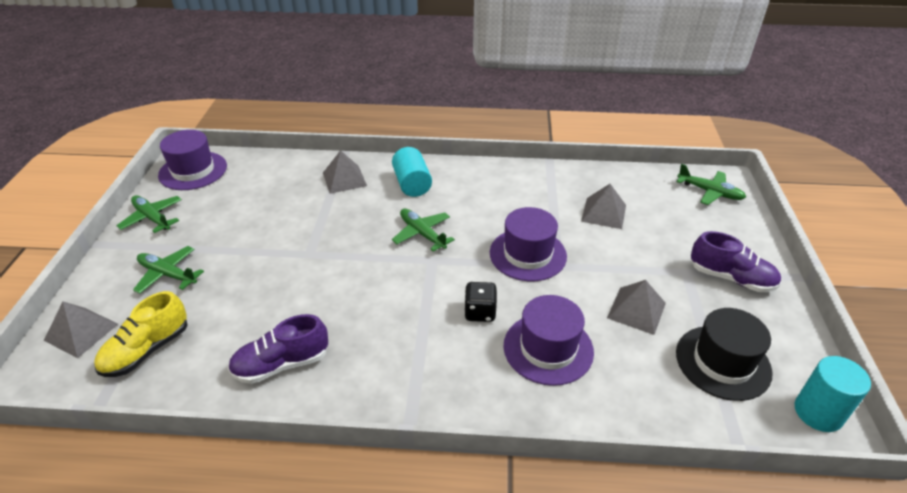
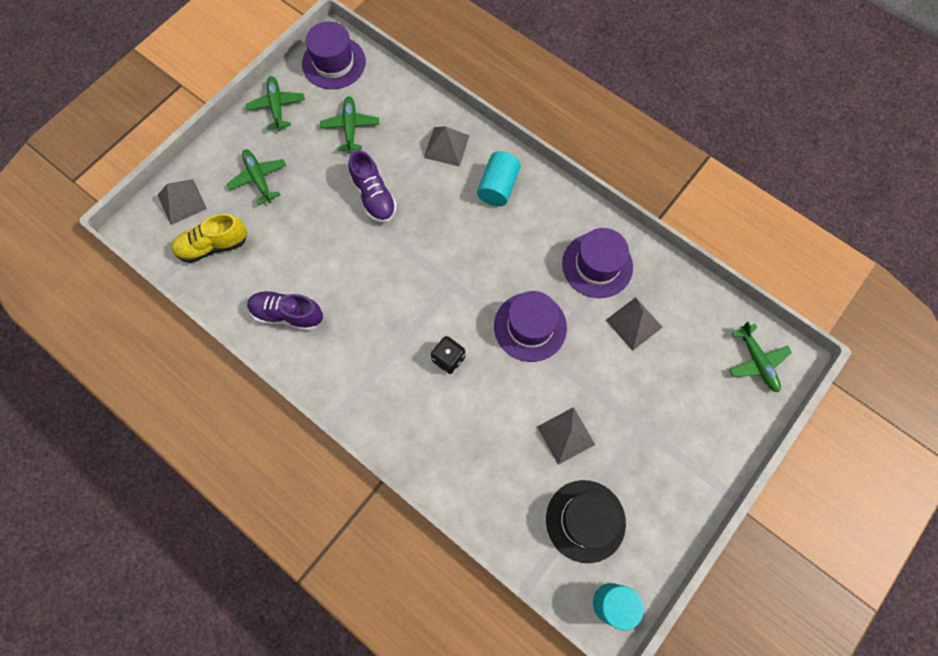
camera: 35 degrees right, 30 degrees up
(422, 234) = (464, 251): green plane -> green plane (350, 127)
(548, 348) = (470, 422): purple hat -> purple hat (597, 265)
(731, 278) = (673, 459): purple shoe -> purple shoe (374, 196)

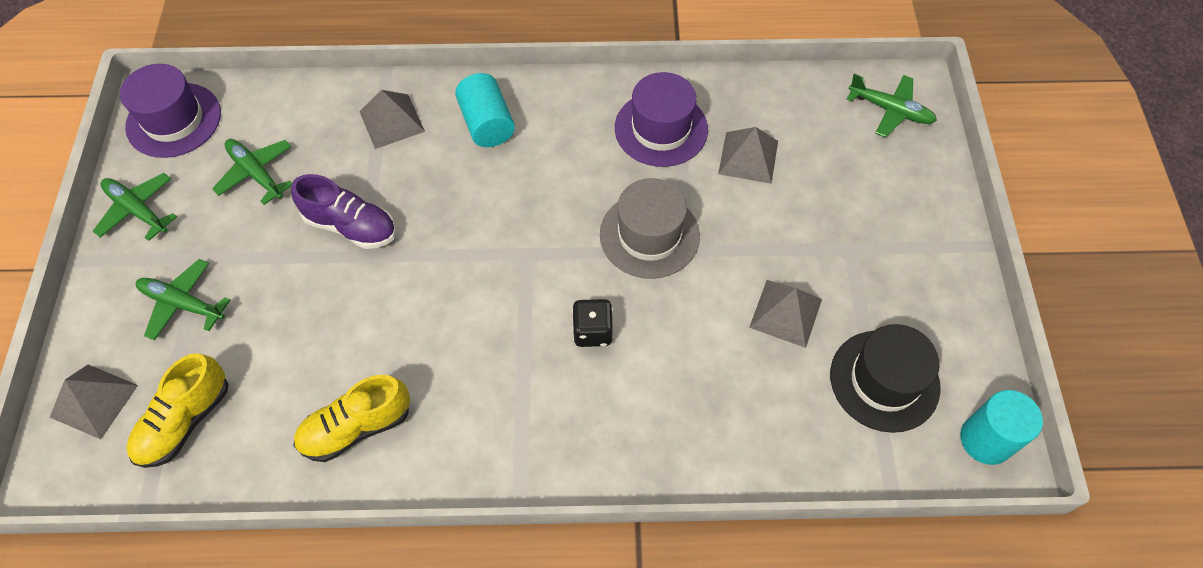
camera: 40 degrees left, 10 degrees down
(287, 314) = (356, 427): purple shoe -> yellow shoe
(530, 327) = (649, 235): purple hat -> grey hat

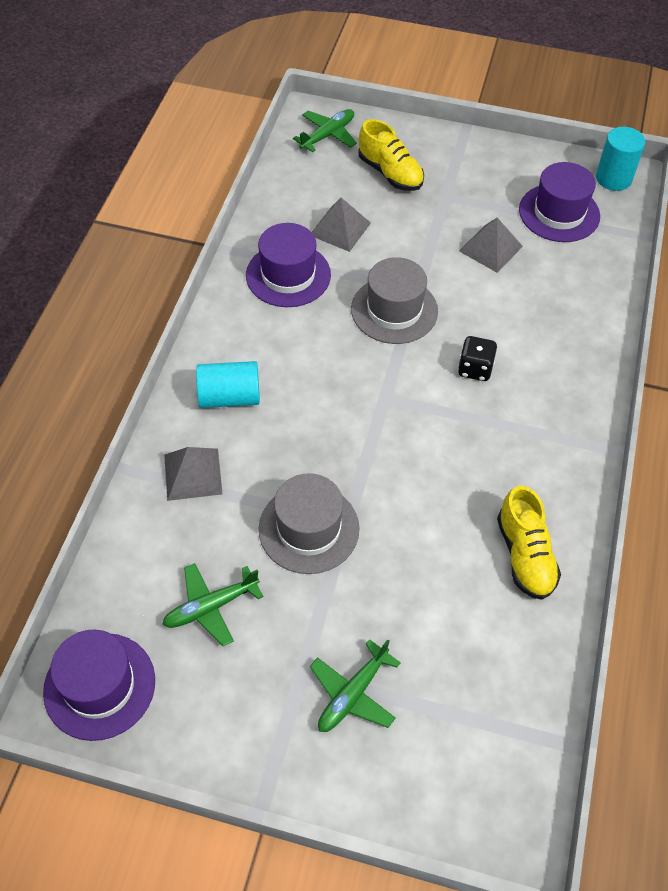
camera: 75 degrees left, 5 degrees down
(94, 401) = (445, 790): grey pyramid -> none
(138, 210) = (216, 733): green plane -> none
(185, 421) = (487, 701): yellow shoe -> yellow shoe (390, 173)
(351, 226) = (309, 528): purple shoe -> grey hat
(884, 380) = (559, 213): black hat -> purple hat

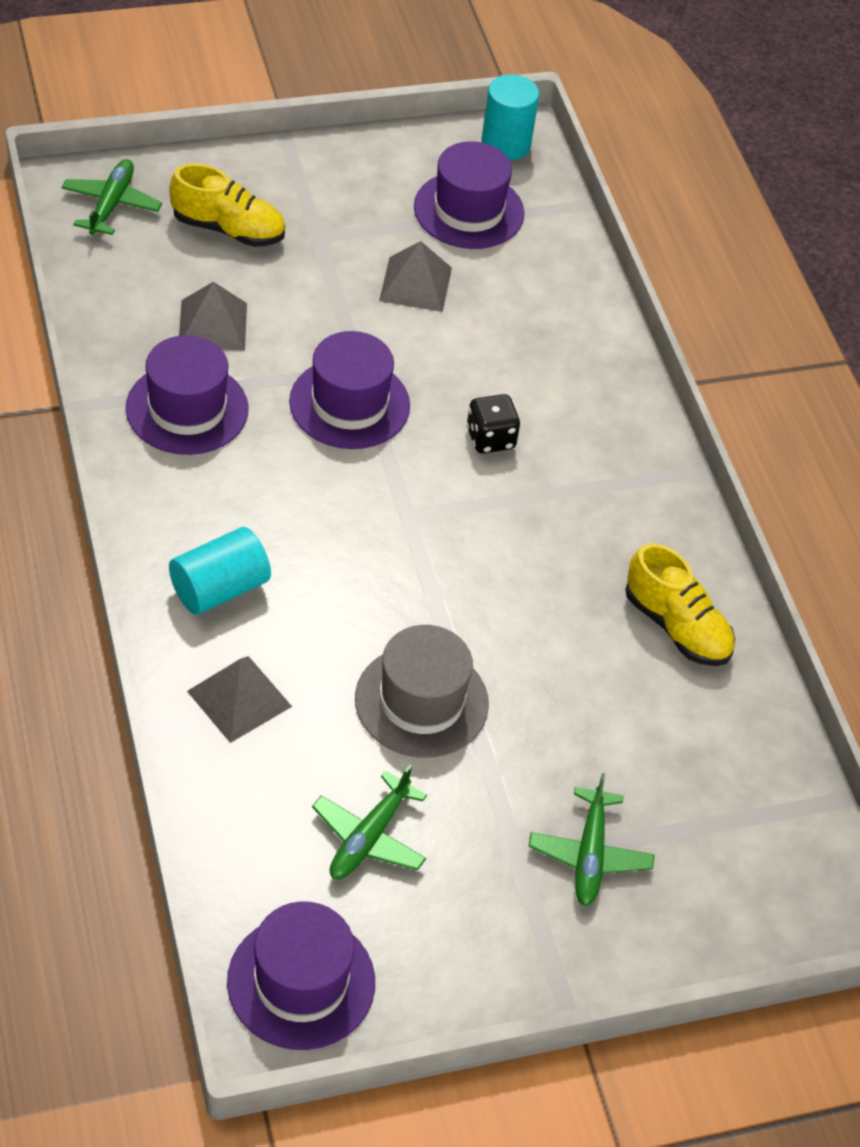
camera: 35 degrees left, 5 degrees down
(394, 310) = (349, 404): grey hat -> purple hat

